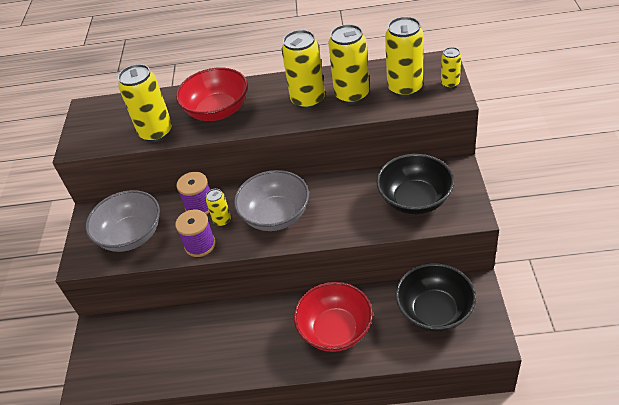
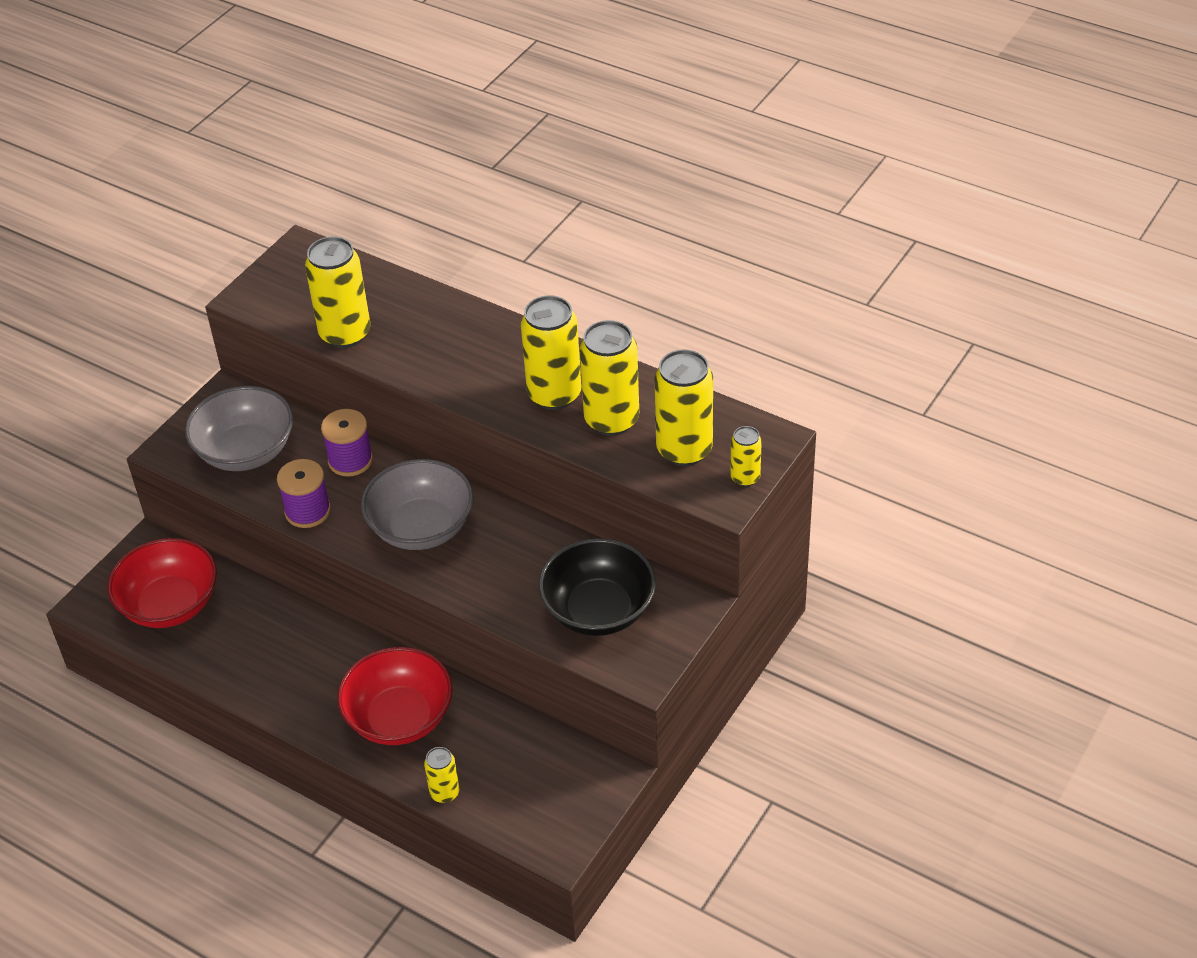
camera: 30 degrees right, 0 degrees up
(217, 111) = (438, 345): red bowl -> red bowl (170, 605)
(222, 220) = (358, 496): yellow can -> yellow can (444, 793)
(434, 311) = (531, 771): black bowl -> none

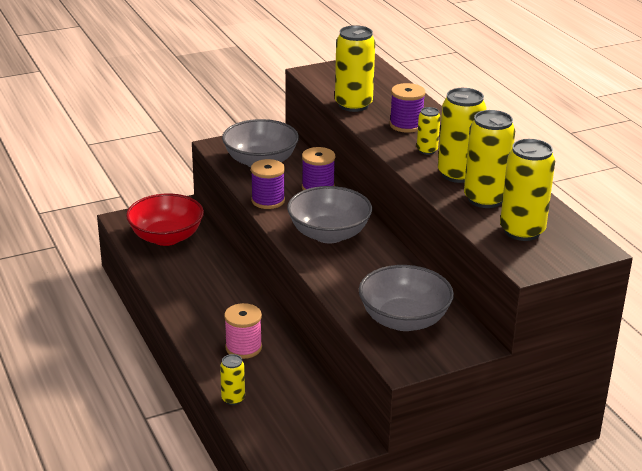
camera: 30 degrees right, 15 degrees down
(399, 718) = (243, 348): red bowl -> pink spool
(434, 340) = (406, 125): none -> purple spool
(598, 610) = (404, 320): black bowl -> grey bowl
(745, 478) = (553, 260): yellow can -> yellow can (427, 150)

